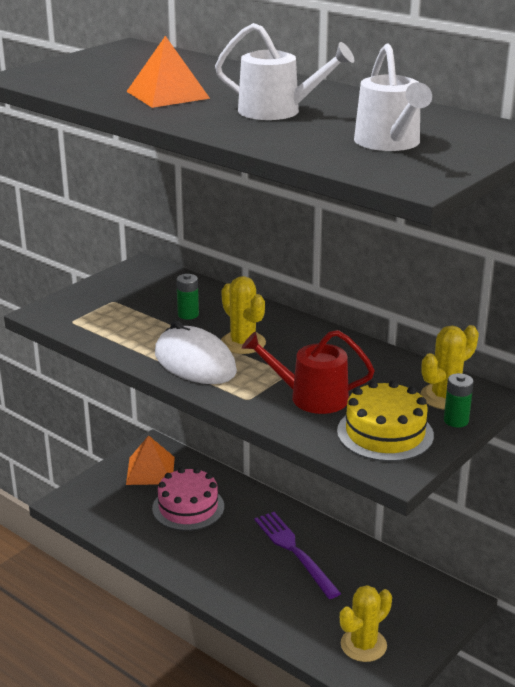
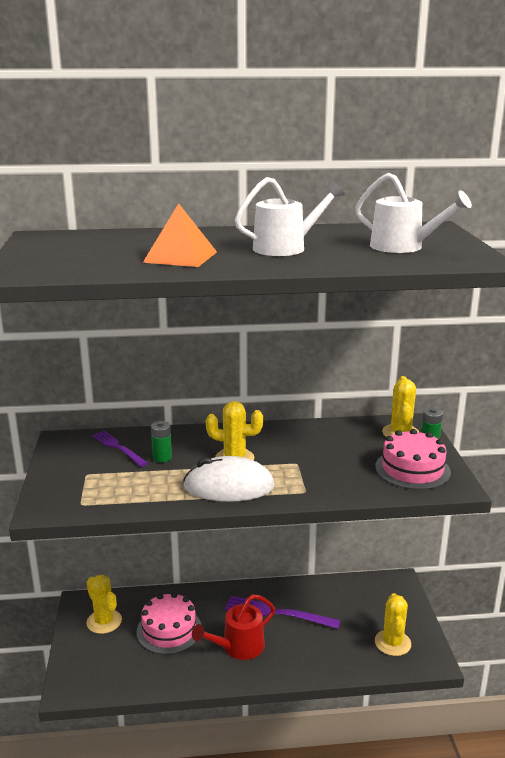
camera: 45 degrees left, 5 degrees down
(150, 470) = (104, 621): orange pyramid -> yellow cactus
(171, 291) = (118, 448): none -> purple fork
(311, 397) = (337, 470): red watering can -> red watering can (238, 647)
(385, 433) = (412, 469): yellow cake -> pink cake

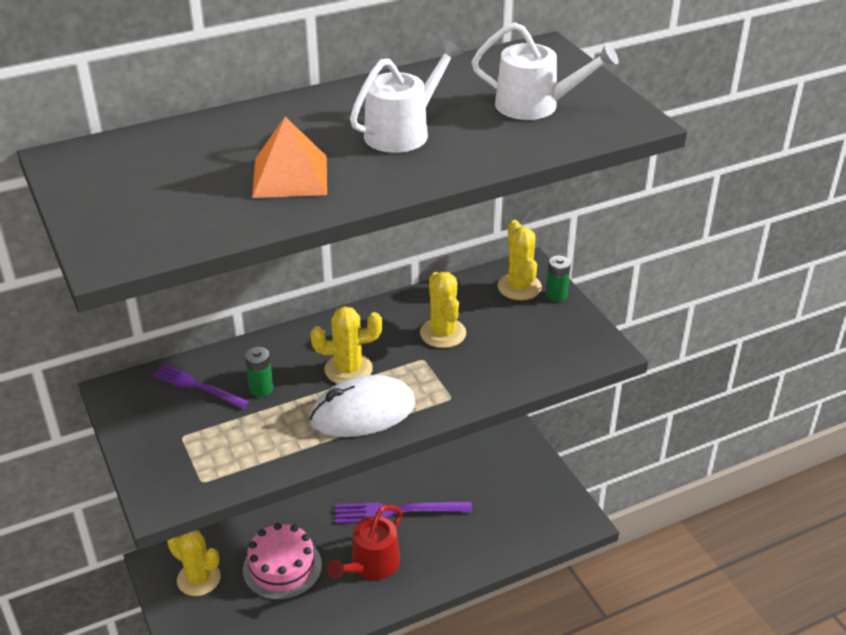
camera: 20 degrees left, 15 degrees up
(392, 643) = (535, 512): yellow cactus -> yellow cactus (443, 333)
(412, 469) = (553, 337): pink cake -> none

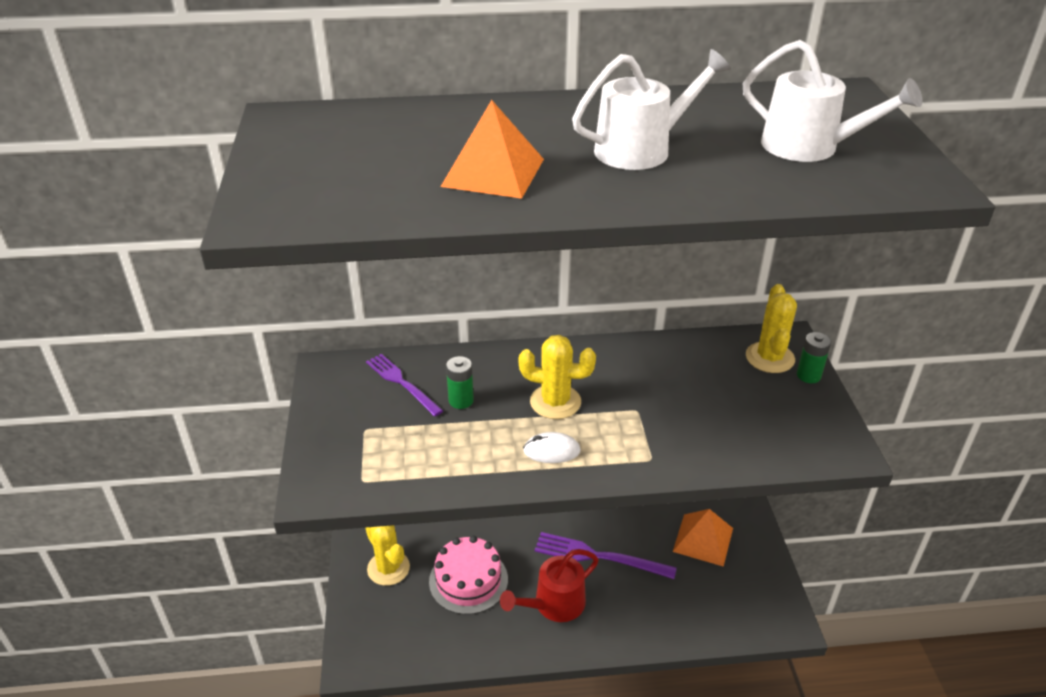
camera: 20 degrees right, 0 degrees up
(363, 412) = (551, 451): white mouse -> white mouse, size x0.49
(443, 333) = (668, 388): yellow cactus -> none
(486, 471) = (703, 539): none -> orange pyramid

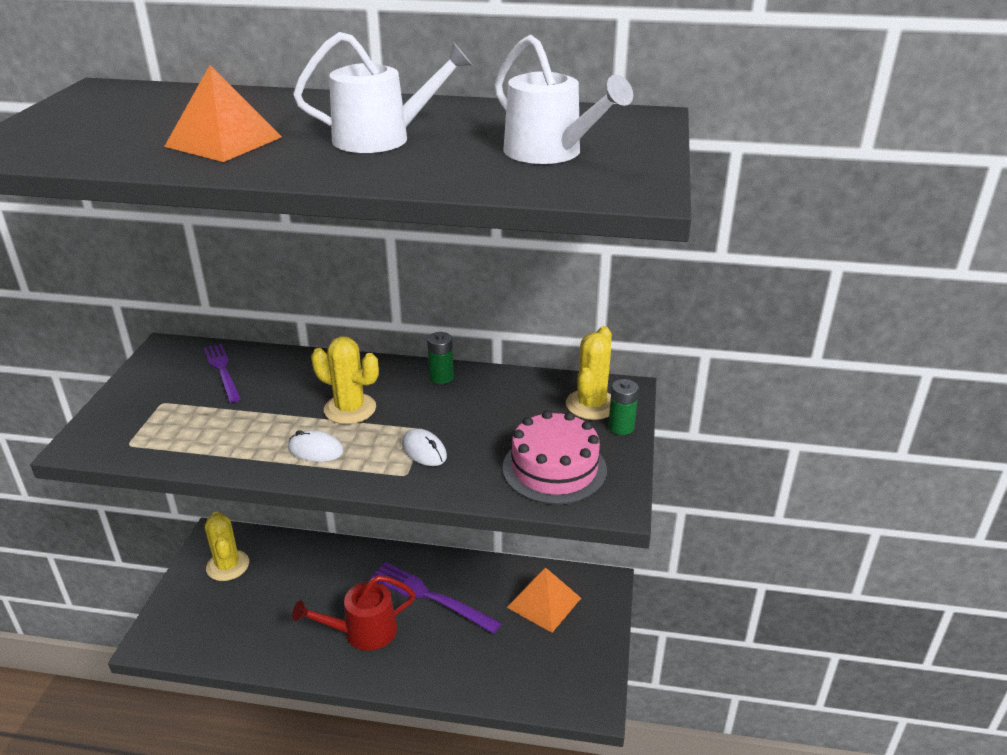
camera: 15 degrees right, 5 degrees down
(461, 400) = (264, 393): green battery -> green battery (441, 377)
(468, 580) = (294, 592): pink cake -> pink cake (554, 469)
(652, 432) = (424, 451): none -> white mouse

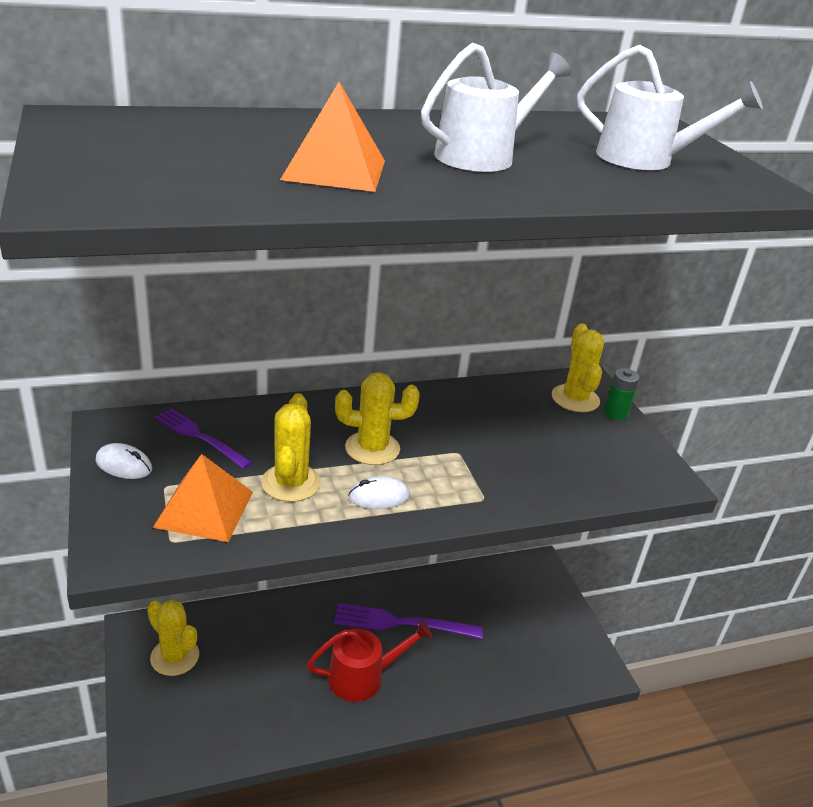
camera: 30 degrees left, 0 degrees up
(256, 422) = (291, 483): none -> yellow cactus
(363, 631) = (363, 677): red watering can -> red watering can turned 150 degrees counterclockwise
(424, 451) = (479, 472): white mouse -> white mouse (124, 465)
(441, 377) = (427, 399): green battery -> none
(544, 602) = (503, 597): orange pyramid -> orange pyramid (204, 509)
(554, 469) = (600, 462): pink cake -> none

